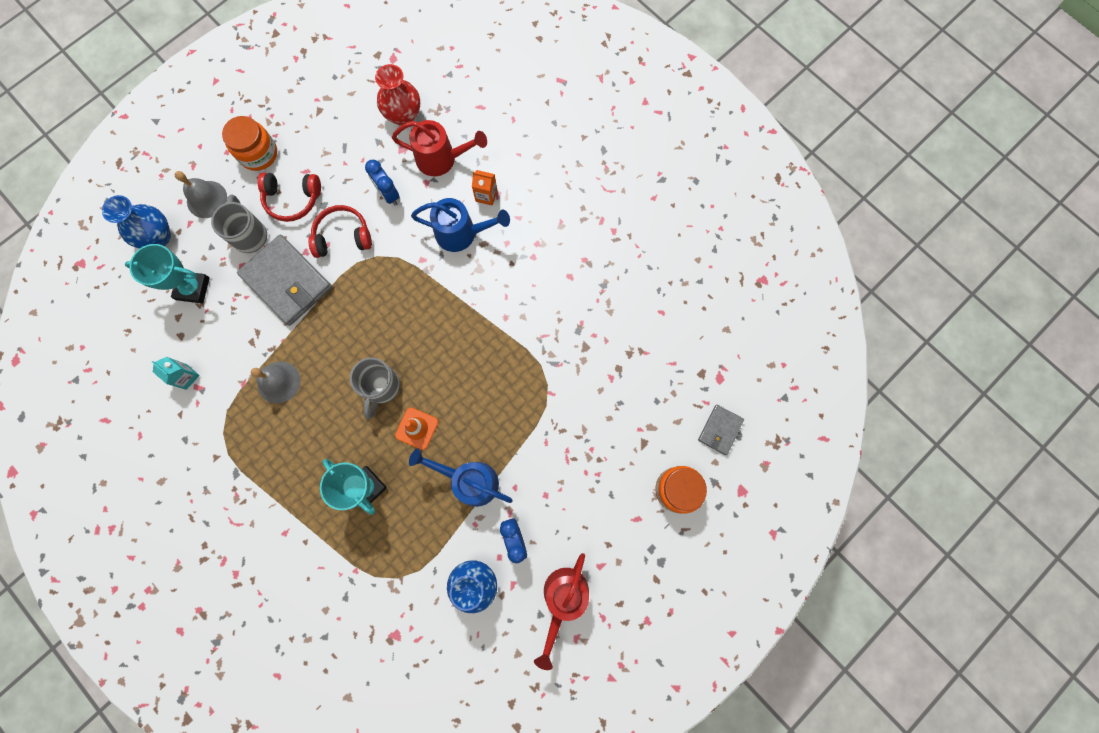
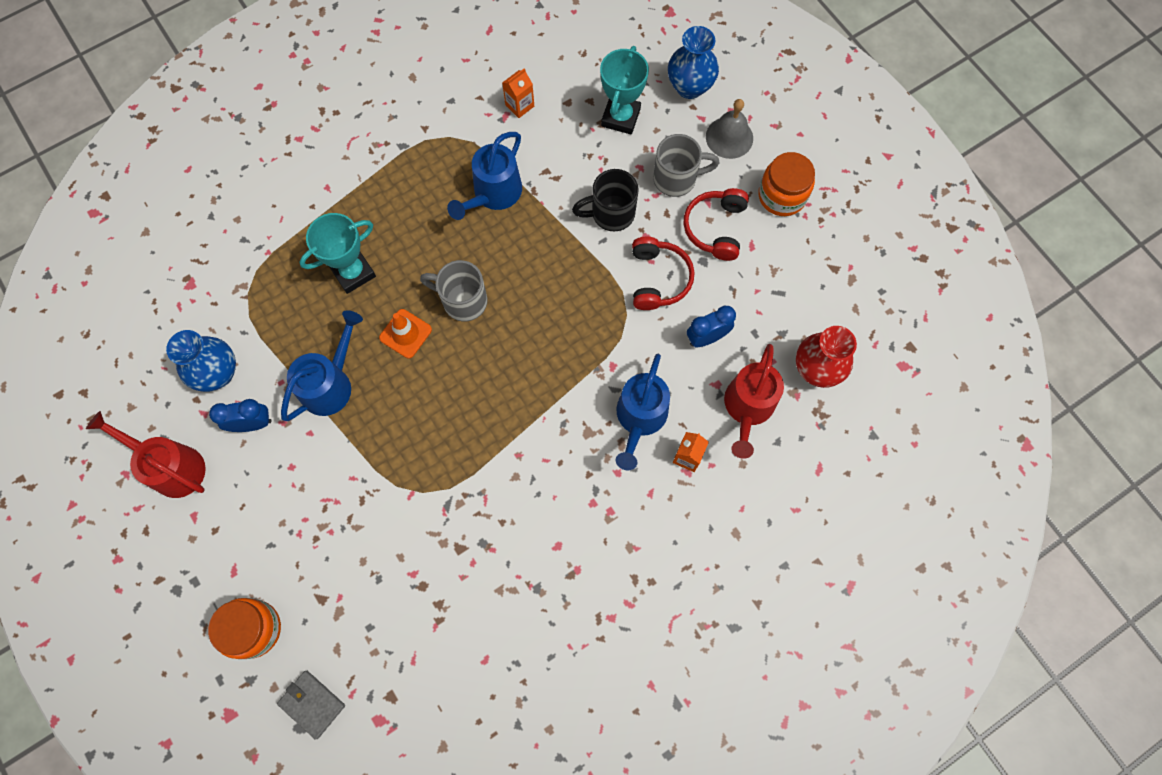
camera: 100 degrees right, 5 degrees down
(186, 376) = (519, 105): turquoise carton -> orange carton
(278, 382) = (493, 195): grey bell -> blue watering can
(287, 282) = (611, 213): grey wallet -> black mug

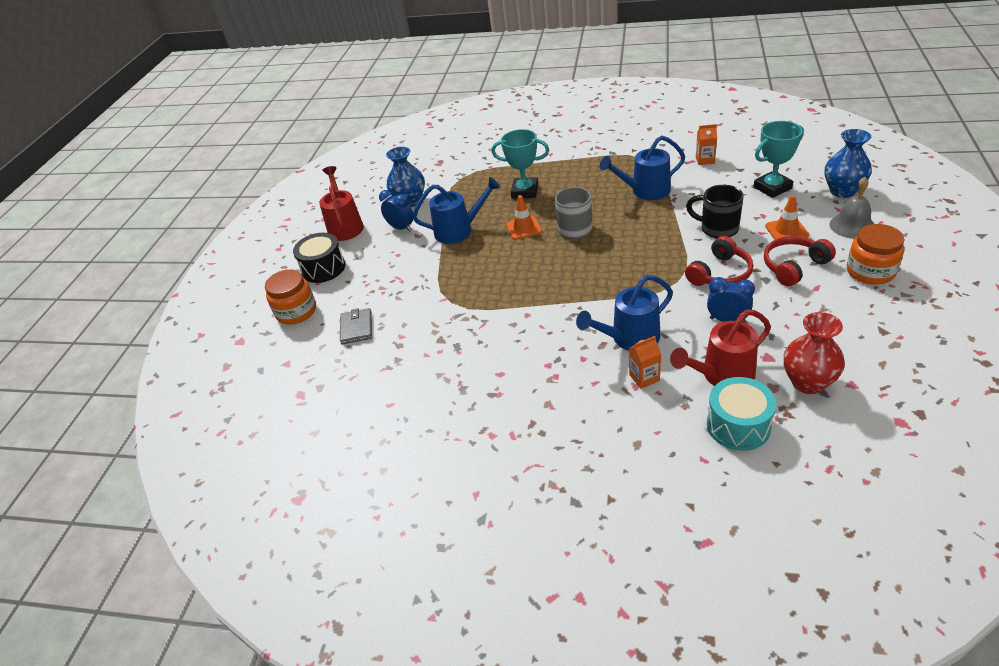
camera: 50 degrees right, 30 degrees down
(217, 548) = (323, 268): none -> black drum
(312, 704) = (280, 363): grey wallet -> grey wallet (356, 328)
(676, 179) = (786, 230): grey mug -> orange traffic cone
(796, 455) = (738, 425): none -> turquoise drum

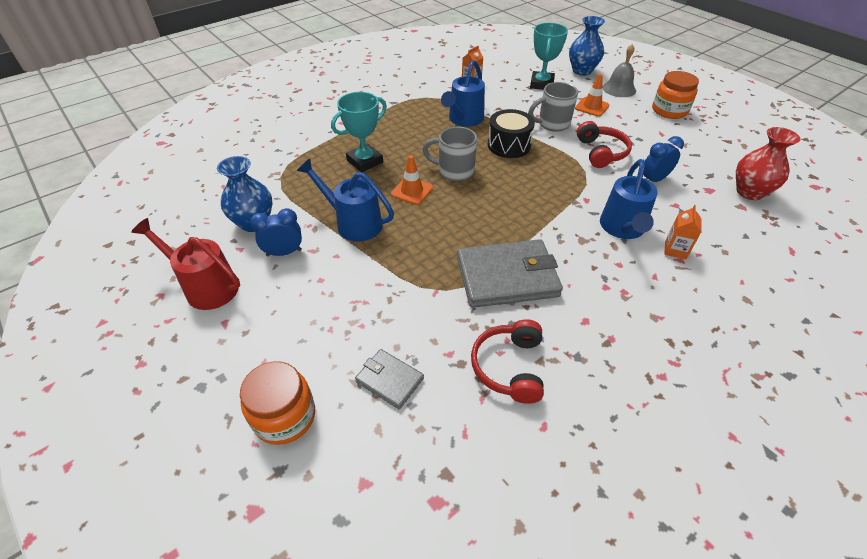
camera: 55 degrees left, 5 degrees up
(323, 268) = (247, 346): black drum -> black drum (509, 145)
(459, 230) = (353, 223): blue watering can -> blue watering can turned 90 degrees counterclockwise
(496, 317) = (507, 277): none -> grey wallet
(717, 229) = (552, 124): black mug -> grey mug
(721, 375) = (709, 217): red watering can -> none
(738, 425) = (767, 243): turquoise drum -> none
(794, 266) = (631, 127): red headphones -> red headphones (509, 367)

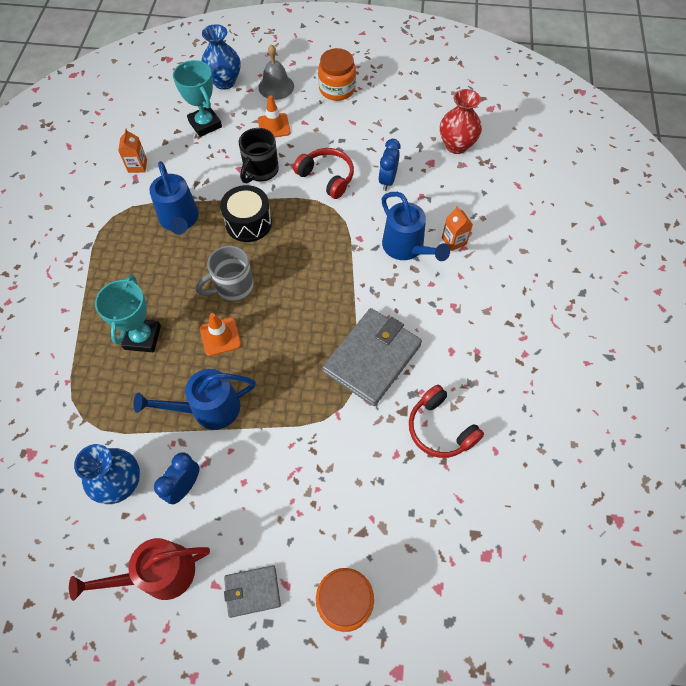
camera: 45 degrees left, 15 degrees up
(389, 380) = (380, 510): grey wallet -> grey wallet (252, 591)
(552, 124) = (260, 171): grey mug -> black mug

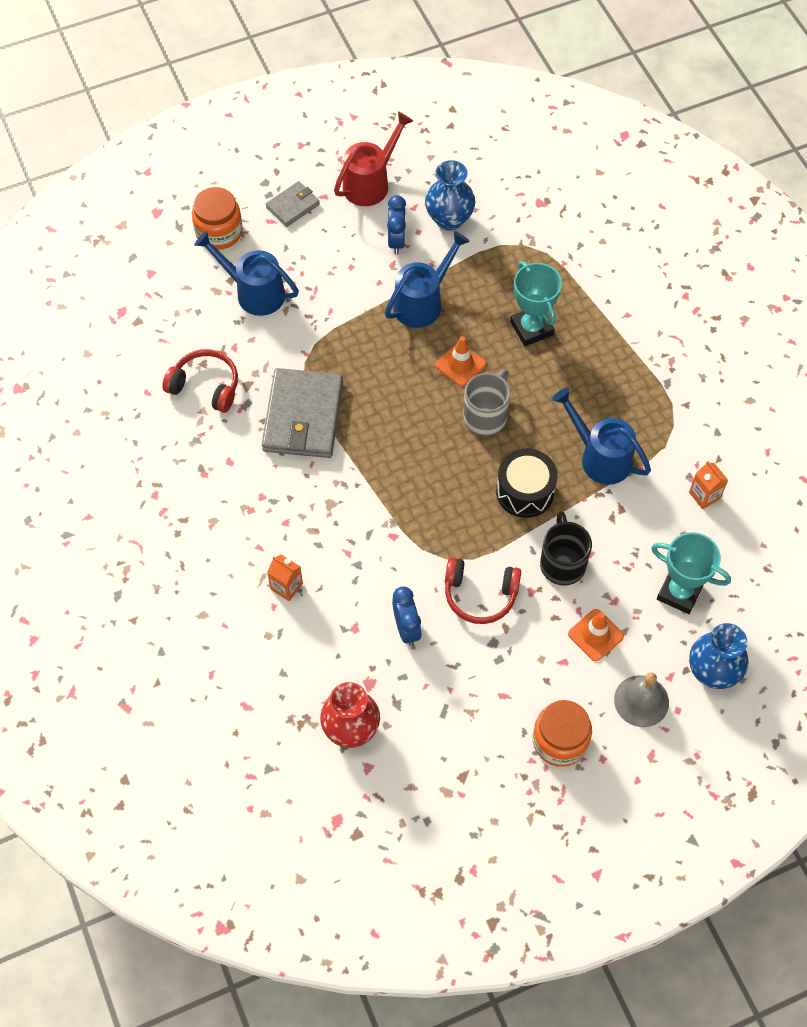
camera: 150 degrees right, 0 degrees up
(407, 248) = (334, 550): blue watering can -> blue watering can (253, 292)

